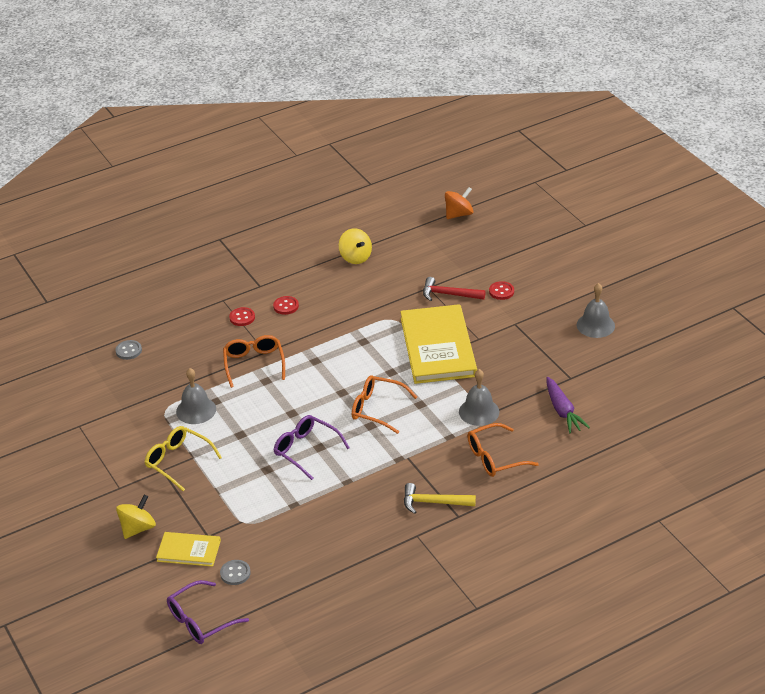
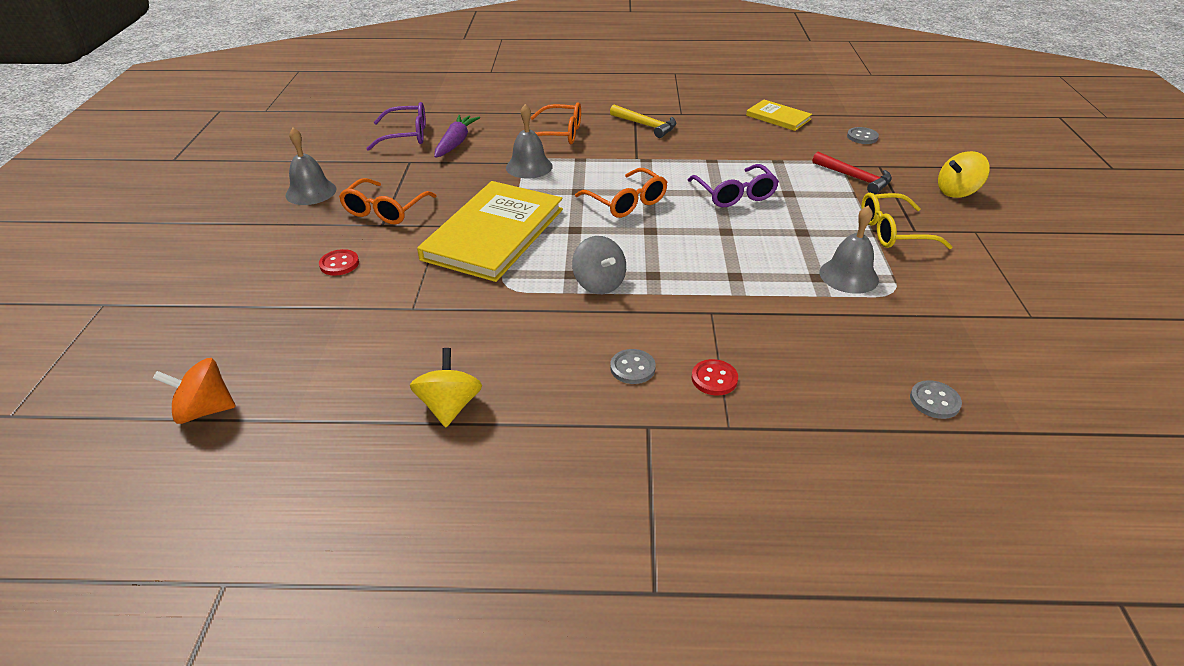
camera: 150 degrees left, 0 degrees up
(178, 461) = (892, 232): yellow glasses -> yellow glasses turned 105 degrees clockwise
(189, 551) = (903, 162): yellow book -> yellow book (778, 117)
(200, 621) = (907, 121): purple glasses -> purple glasses (407, 135)
(254, 364) = (738, 302): orange glasses -> orange glasses (385, 210)
(286, 306) = (632, 368): red button -> grey button
(342, 342) = (599, 283): none -> grey spinning top
(449, 294) = (401, 287): red hammer -> red hammer (855, 178)

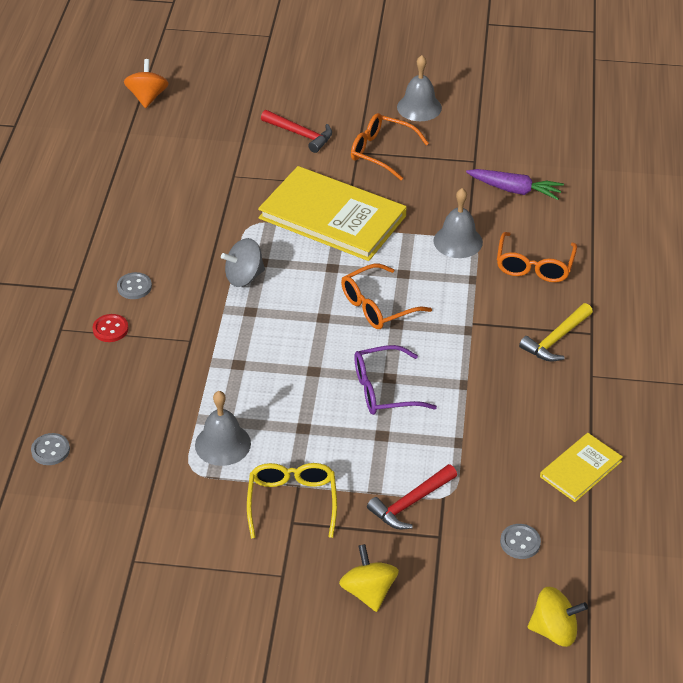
camera: 95 degrees right, 5 degrees up
(339, 264) = (300, 134): red button -> red hammer
(407, 135) = (533, 156): purple glasses -> none
(449, 406) = (121, 198): yellow spinning top -> yellow spinning top (554, 630)

